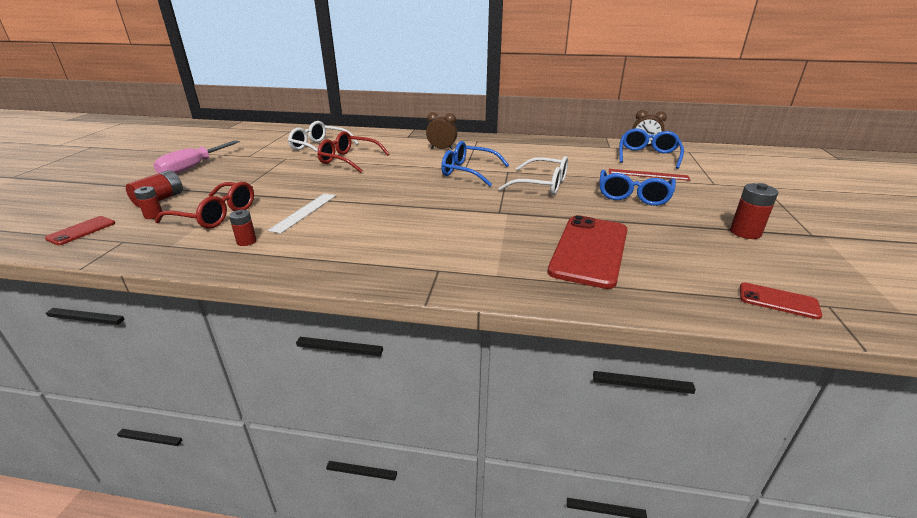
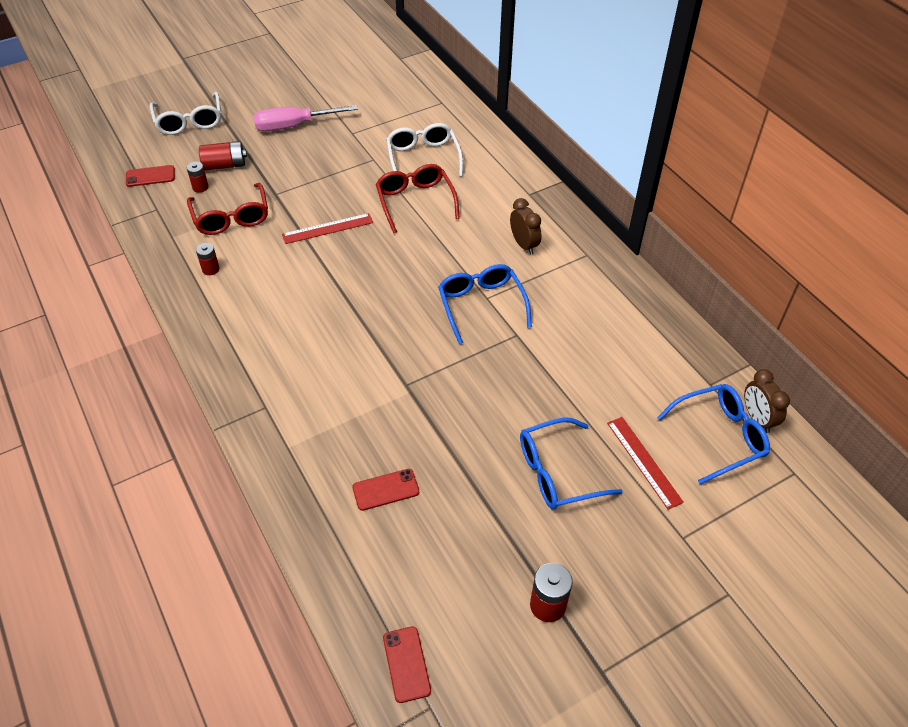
camera: 50 degrees right, 20 degrees up
(304, 212) = (283, 261): white ruler -> none
(310, 188) = (327, 228): none -> red ruler
(542, 185) = (507, 382): white glasses -> white glasses (189, 122)
(589, 250) = (386, 490): red phone -> red phone, size x0.47

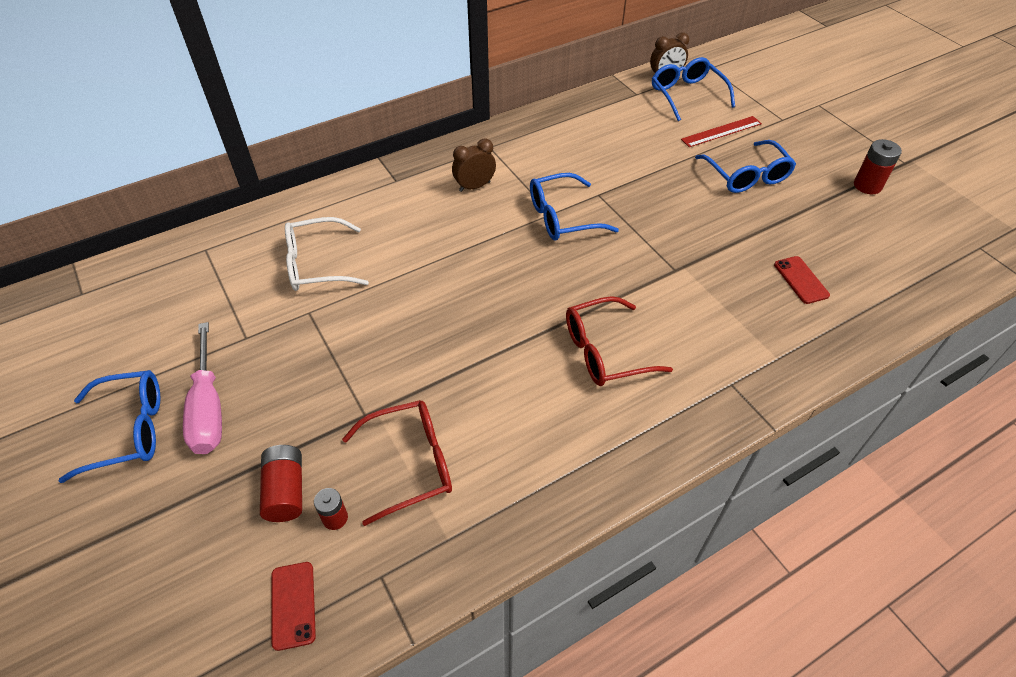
camera: 90 degrees left, 0 degrees up
(189, 122) = (149, 568): white glasses -> none
(210, 269) = (516, 474): red battery -> none
(283, 98) = (129, 430): none -> blue glasses
(327, 228) = (440, 350): red ruler -> none
(406, 664) = (954, 261): red phone -> none
(415, 201) = (398, 270): red glasses -> red glasses (604, 351)

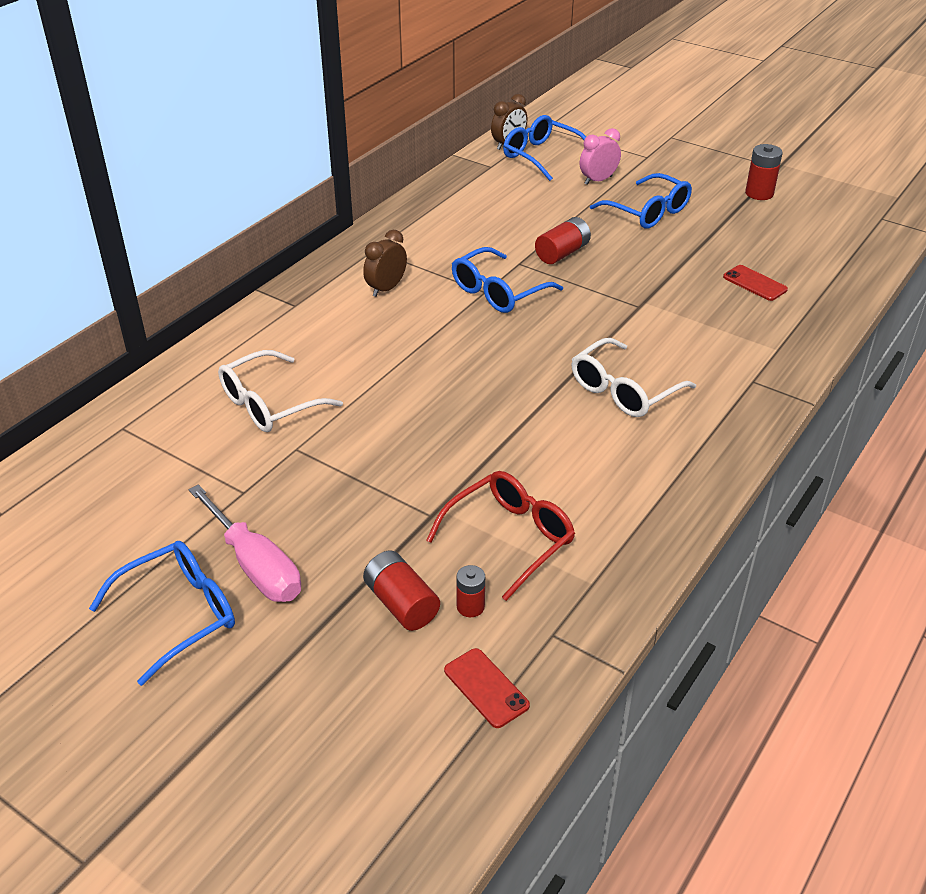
camera: 25 degrees left, 10 degrees down
(604, 351) = (623, 390): red glasses -> white glasses
(642, 195) = (562, 253): none -> red battery
(721, 131) = (598, 180): red ruler -> pink clock

